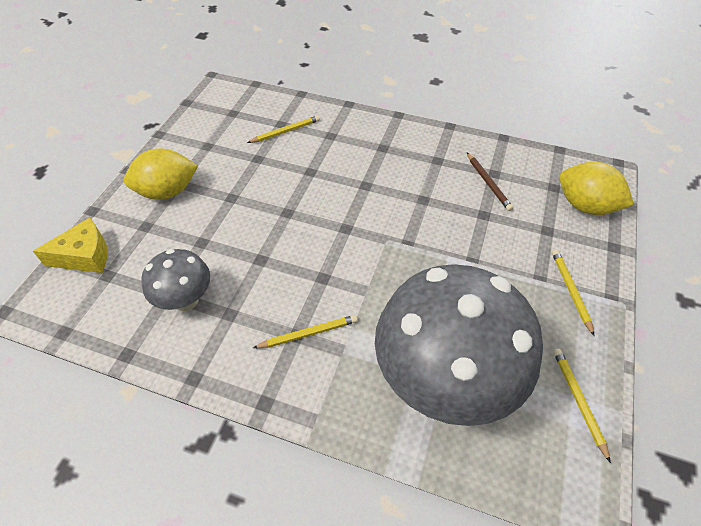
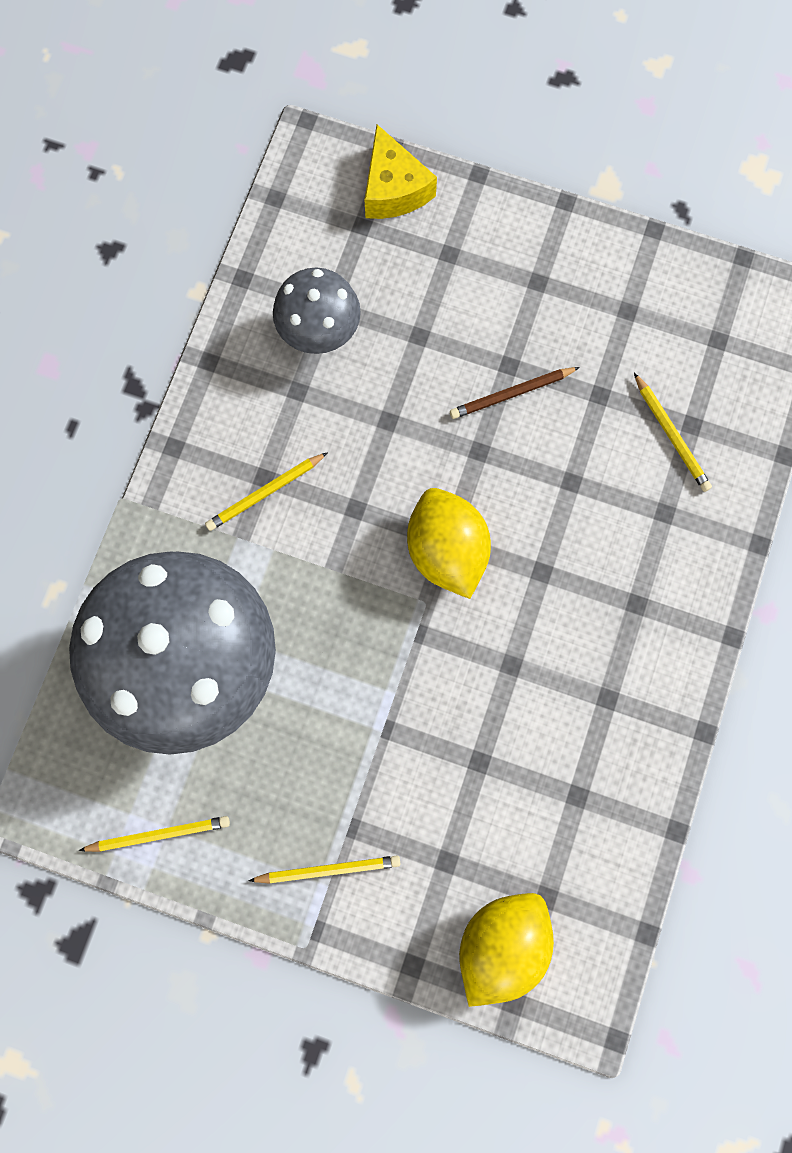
camera: 90 degrees right, 25 degrees up
(167, 192) = (519, 270): yellow lemon -> yellow lemon (446, 550)
(308, 333) = (265, 493): yellow pencil -> yellow pencil turned 75 degrees clockwise
(488, 183) = (552, 780): brown pencil -> brown pencil (511, 394)

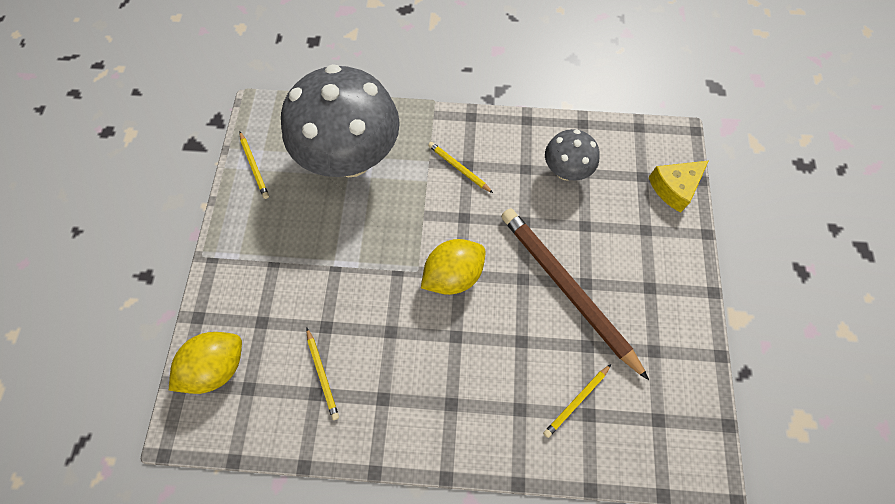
camera: 75 degrees right, 10 degrees down
(328, 869) = (247, 256): yellow pencil -> yellow pencil (322, 374)
(501, 942) = (217, 367): yellow lemon -> yellow lemon turned 60 degrees counterclockwise
(511, 394) = (567, 289): brown pencil -> brown pencil, size x2.31

